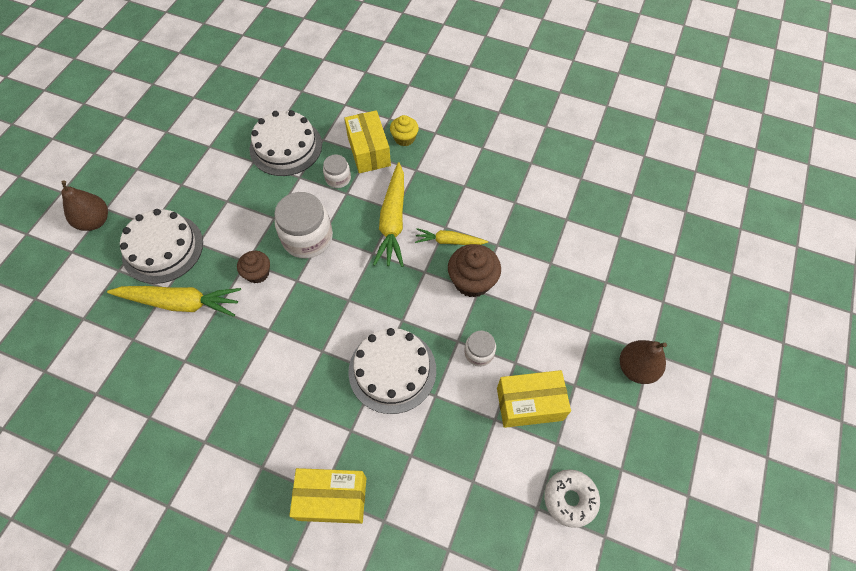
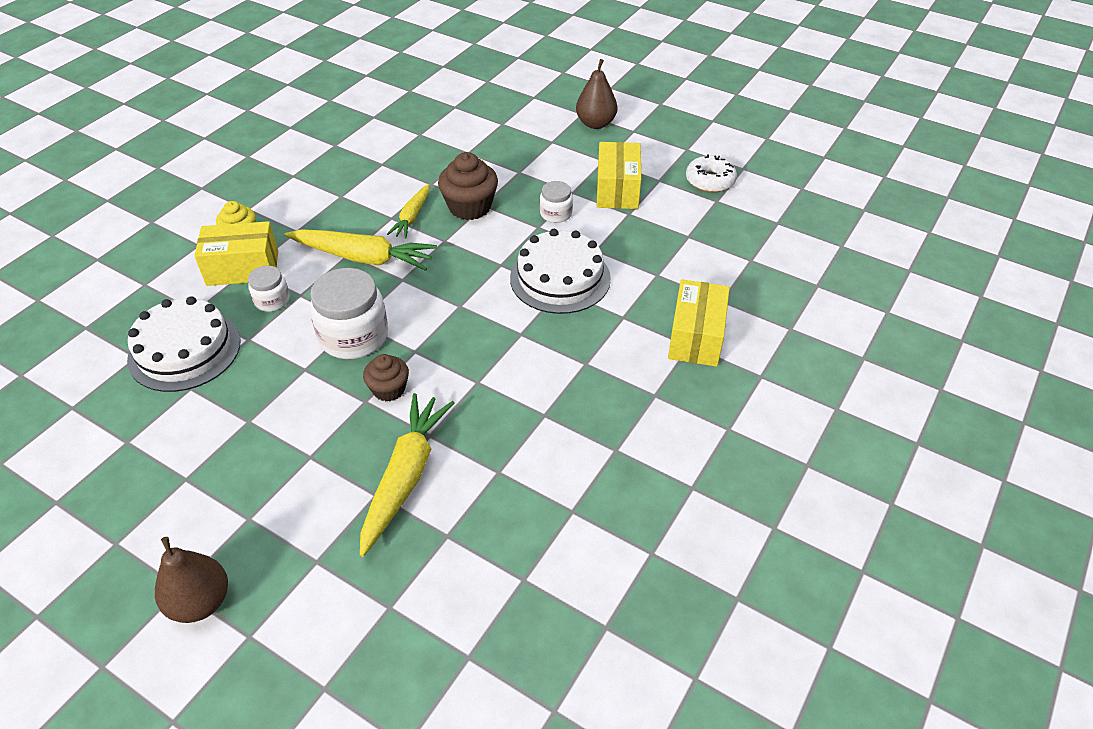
camera: 80 degrees left, 15 degrees down
(163, 248) = (300, 501): white cake -> none

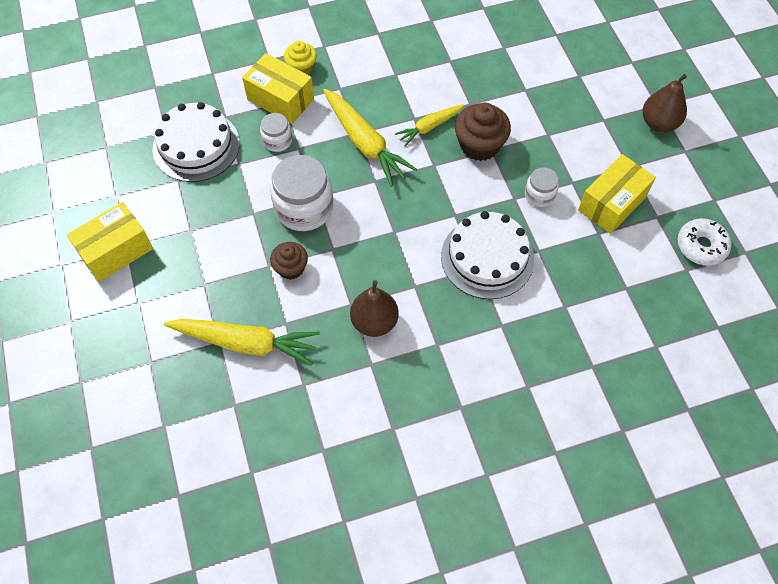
camera: 40 degrees right, 15 degrees up
(200, 602) = (73, 339): brown pear -> brown pear (374, 322)
(405, 476) = (246, 343): yellow carrot -> yellow carrot turned 45 degrees clockwise
(696, 337) = (539, 383): yellow box -> yellow box (116, 251)

